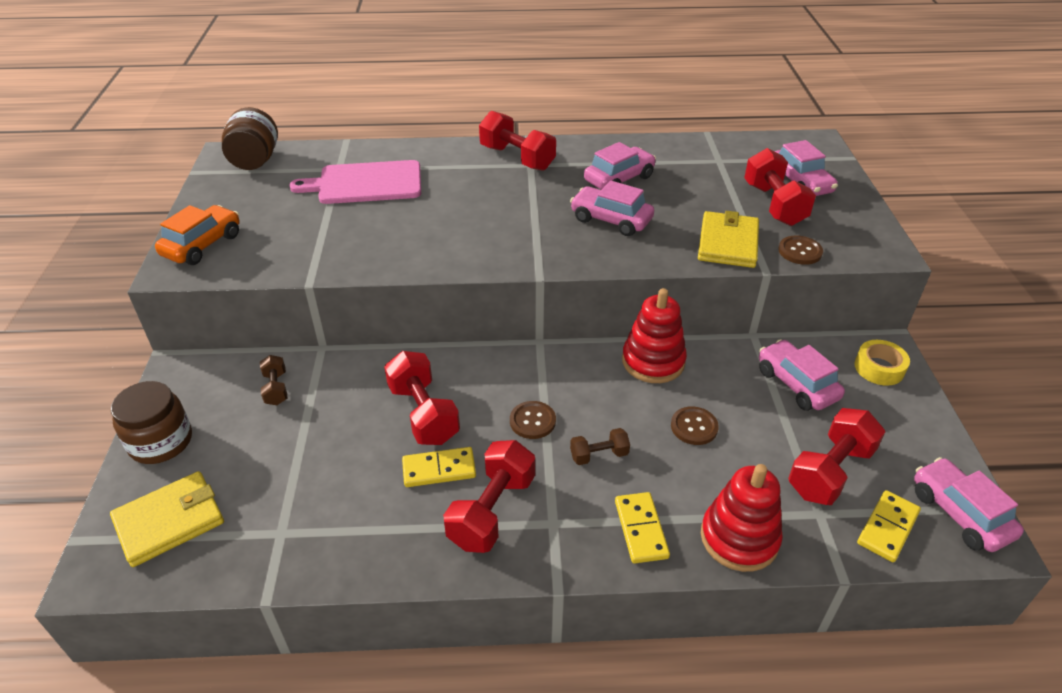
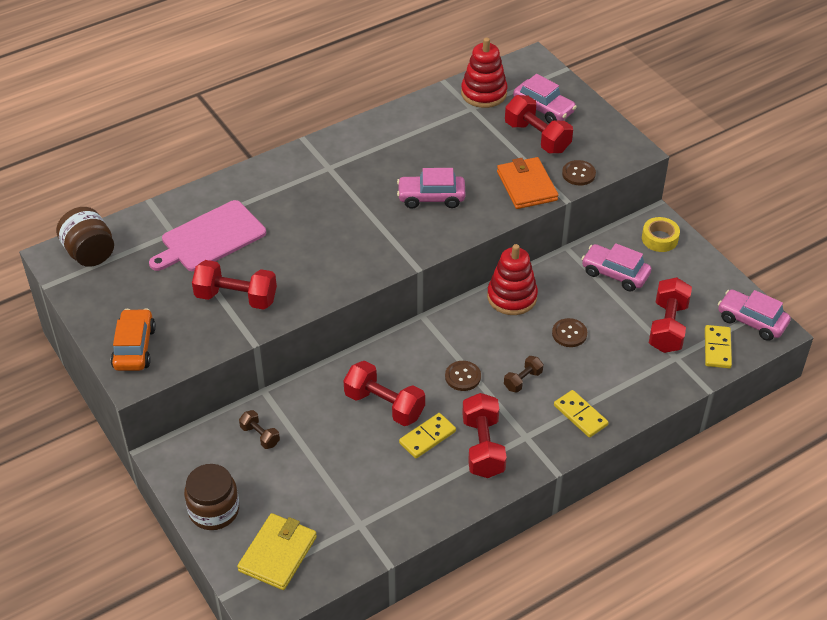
camera: 30 degrees left, 5 degrees up
(517, 158) = (313, 165): red dumbbell -> red dumbbell (236, 298)
(619, 179) = (409, 156): pink car -> none
(728, 243) = (527, 186): yellow wallet -> orange wallet
(739, 538) = (639, 394): red stacking toy -> red stacking toy (484, 93)

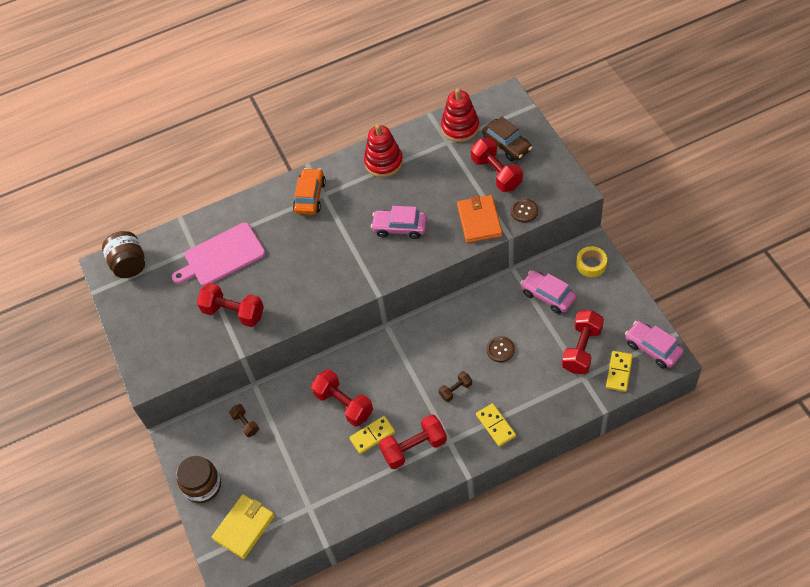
camera: 15 degrees right, 10 degrees up
(134, 348) = (151, 352): orange car -> orange car (310, 197)
(463, 377) = (409, 383): brown button -> none
(483, 447) = (414, 448): red dumbbell -> red dumbbell turned 60 degrees clockwise
(512, 297) = (460, 312): red stacking toy -> red stacking toy (383, 162)
(543, 109) = (507, 145): pink car -> brown car

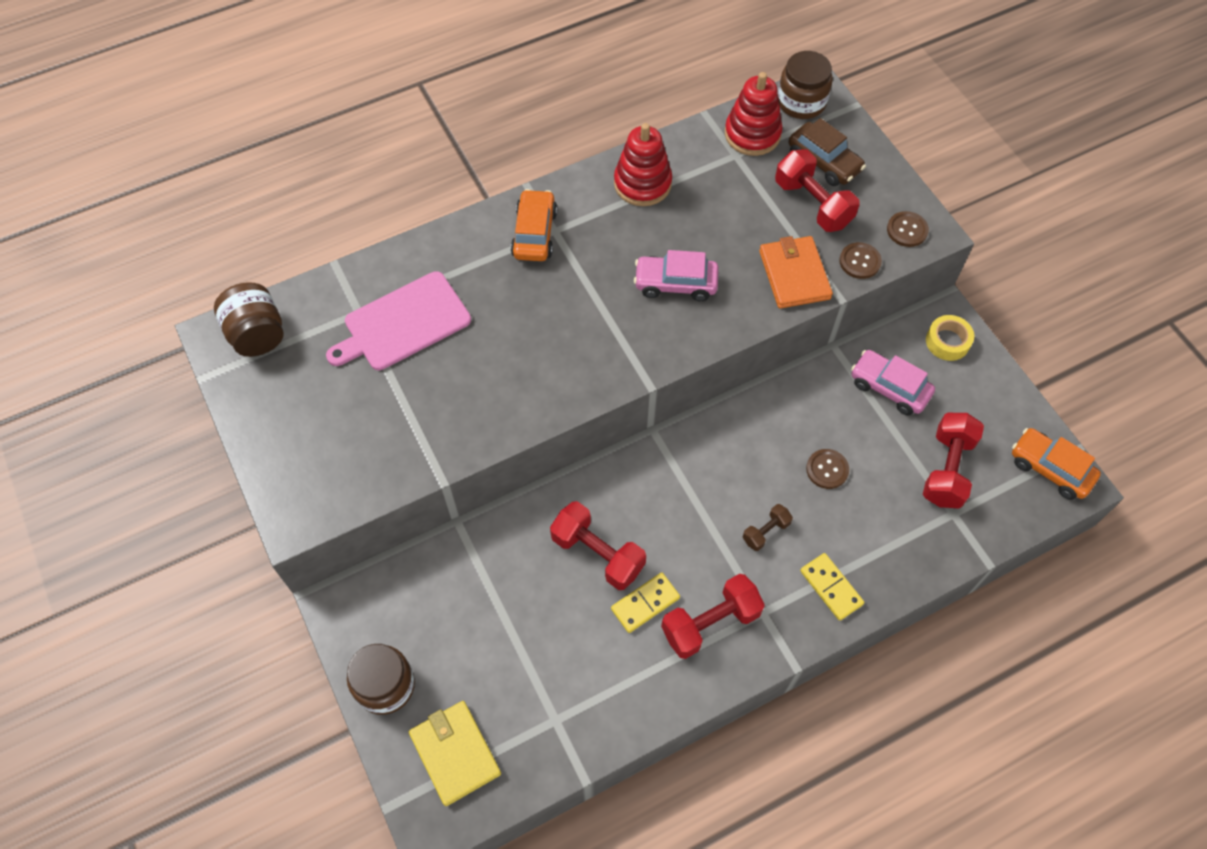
camera: 10 degrees left, 5 degrees up
(233, 312) = (427, 413): red dumbbell -> none
(244, 527) = (455, 753): yellow wallet -> yellow wallet turned 60 degrees counterclockwise
(245, 424) = (447, 585): brown dumbbell -> none
(495, 105) = (801, 102): none -> brown jar
(558, 189) = (907, 230): none -> brown button
(619, 372) = (1005, 505): yellow domino -> none
(652, 348) = (1050, 469): pink car -> orange car

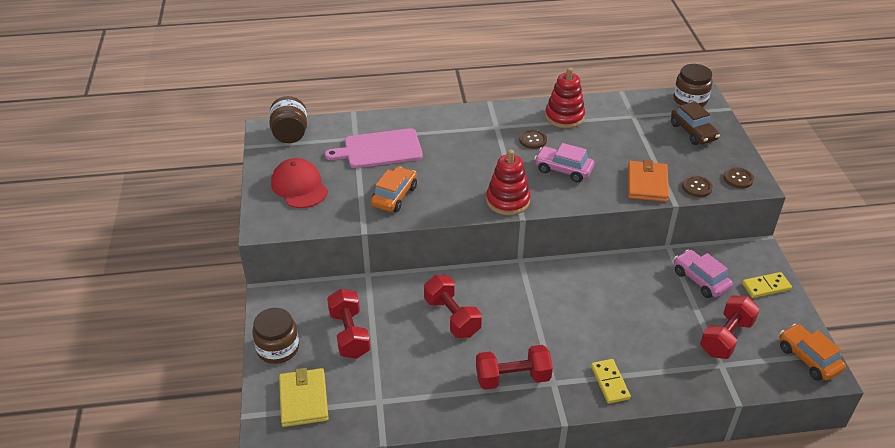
camera: 20 degrees right, 20 degrees down
(315, 430) = (299, 186): none -> red cap
(534, 233) = (483, 125): orange car -> orange car (394, 196)
(645, 603) = (472, 353): yellow domino -> yellow domino (766, 286)
(752, 134) = (649, 108): red stacking toy -> red stacking toy (507, 201)
(766, 532) = (575, 337): brown dumbbell -> none
(813, 204) = (676, 151): red dumbbell -> red dumbbell (349, 334)
(827, 469) = (635, 314): brown button -> brown button (533, 140)
(947, 342) = (755, 265): yellow tape -> none

